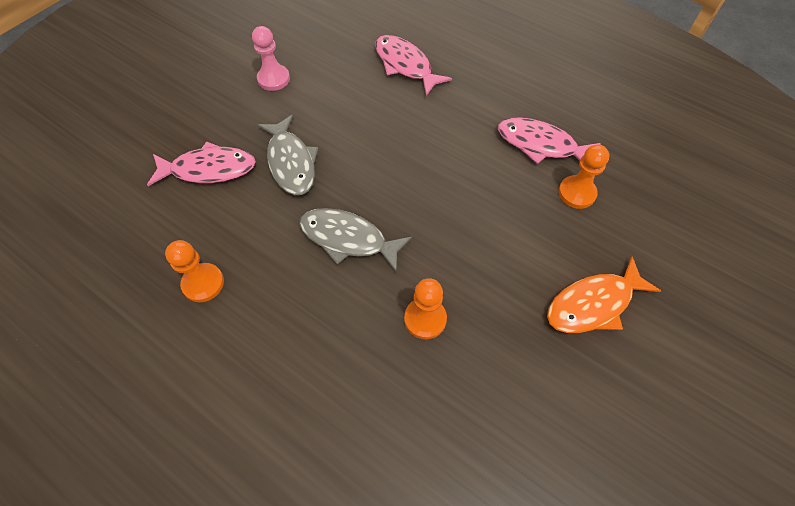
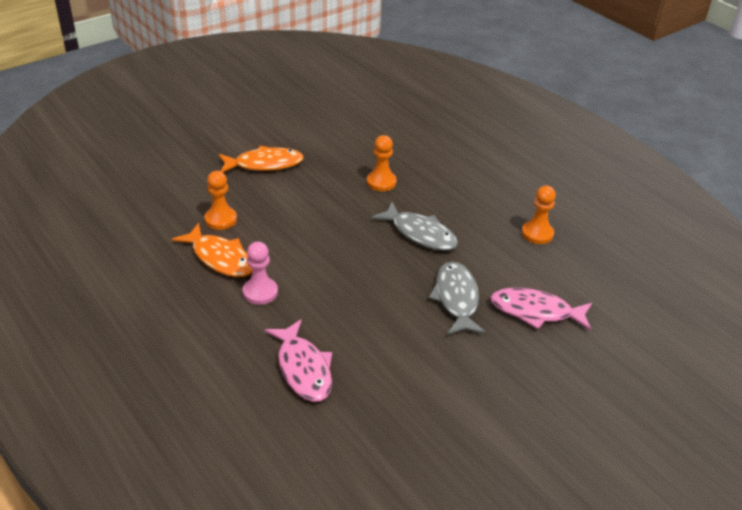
camera: 165 degrees left, 20 degrees down
(273, 79) = (461, 391): pink pawn -> pink pawn (260, 292)
(541, 145) = (220, 258): pink fish -> orange fish

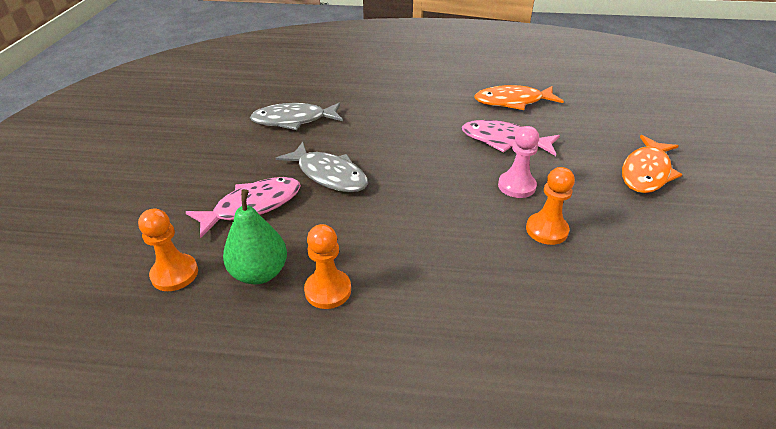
camera: 135 degrees right, 0 degrees up
(220, 219) = (565, 118): orange pawn -> orange pawn (175, 274)
(260, 292) = (455, 102): pink pawn -> pink pawn (516, 186)
(303, 368) = (365, 89): pink fish -> pink fish (504, 141)
(420, 233) = (431, 205): grey fish -> grey fish (294, 120)
(567, 266) = (260, 273): none -> green pear

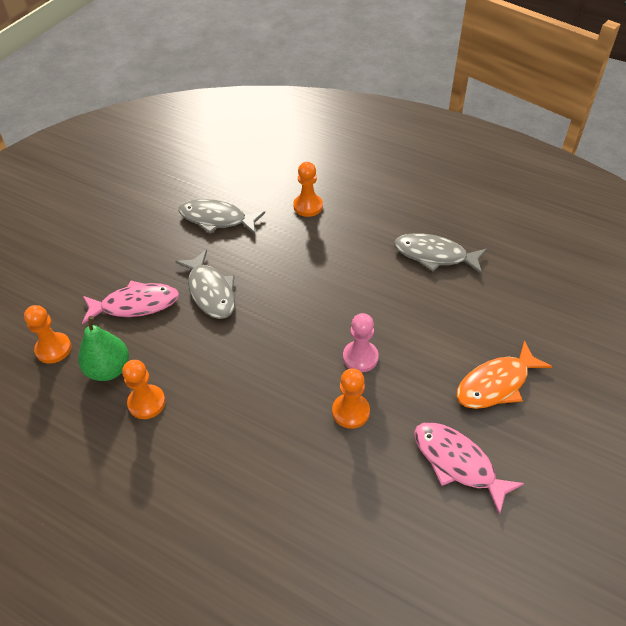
camera: 25 degrees right, 10 degrees up
(375, 94) = (308, 206): none -> orange pawn
(504, 141) = (388, 303): pink fish -> pink fish (458, 463)
(513, 102) = (434, 255): orange fish -> grey fish

